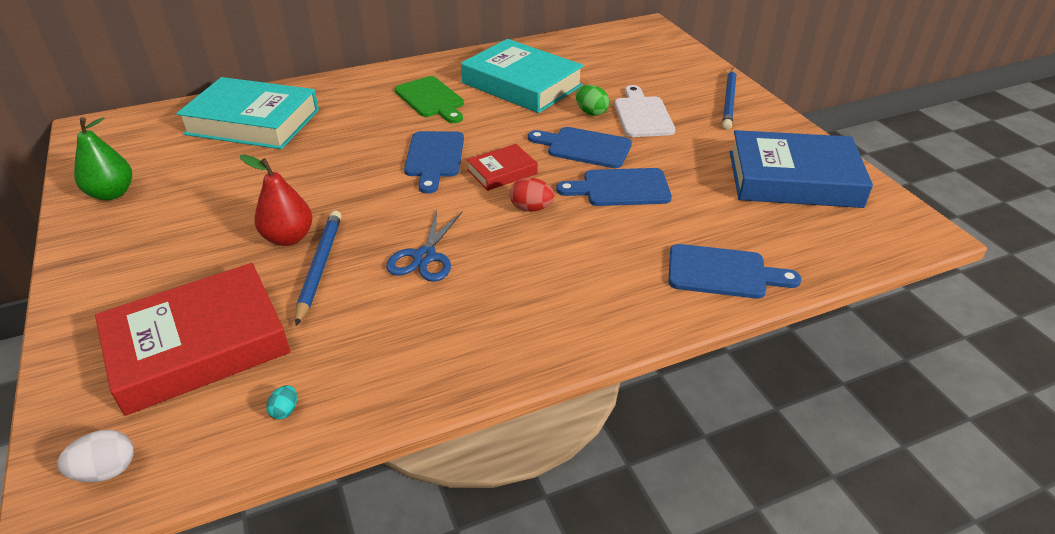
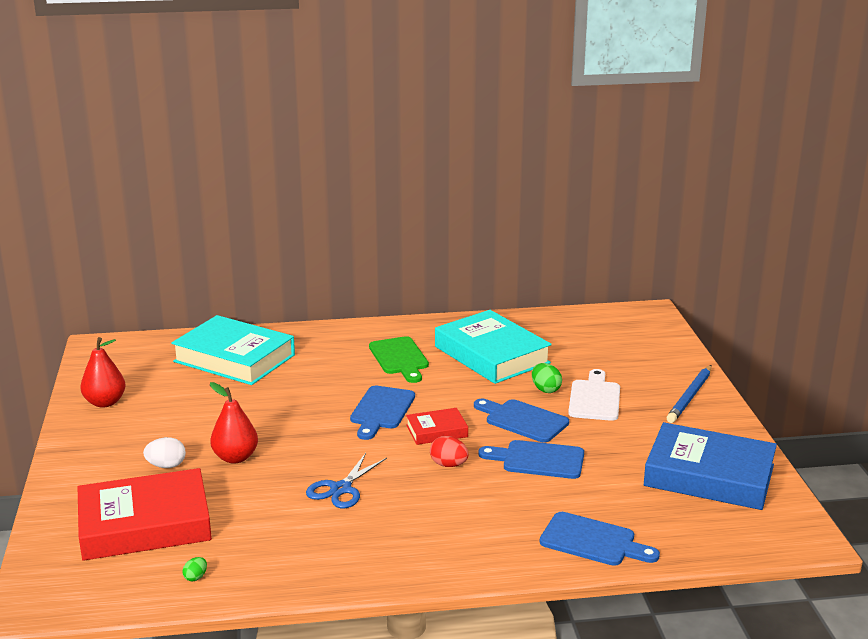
camera: 15 degrees right, 15 degrees down
(106, 471) = (63, 591): white egg -> white egg (166, 466)
(112, 193) = (105, 402): green pear -> red pear
(285, 410) = (195, 577): turquoise egg -> green egg
(320, 267) = (253, 483): blue pencil -> none

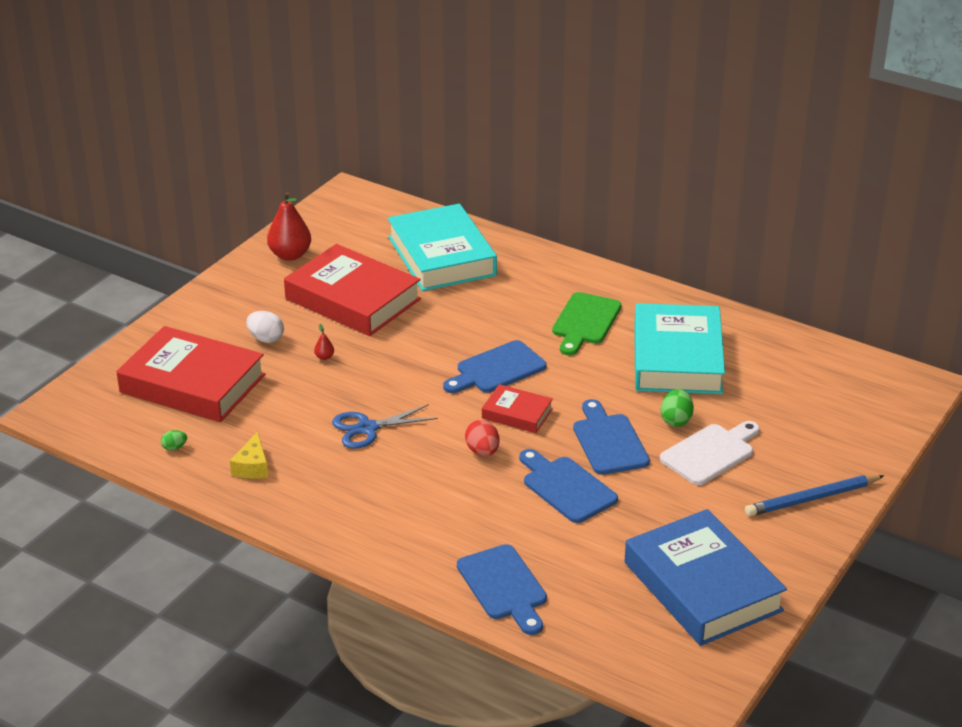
camera: 40 degrees right, 10 degrees up
(202, 411) = (352, 299): none -> red book
(235, 457) = (324, 357): red pear -> red pear, size x0.42
(285, 558) = (252, 466): none -> yellow cheese

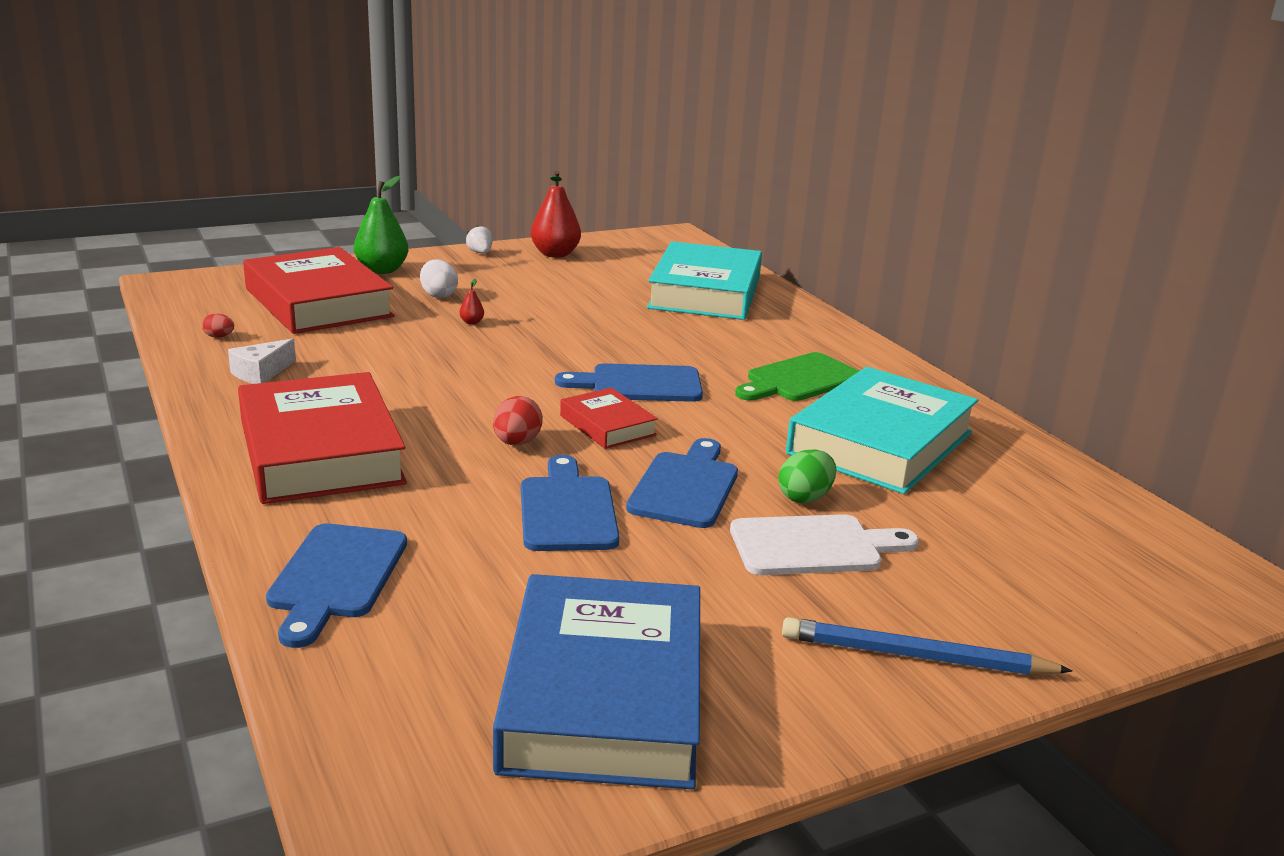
camera: 30 degrees right, 10 degrees down
(174, 447) = (219, 337): green egg -> red egg
(188, 328) = (382, 270): none -> green pear
(234, 277) = (480, 253): none -> white strawberry
(252, 466) = (261, 373): yellow cheese -> white cheese
(352, 299) = (567, 295): red book -> red book (320, 451)
(367, 428) = (424, 383): blue scissors -> none

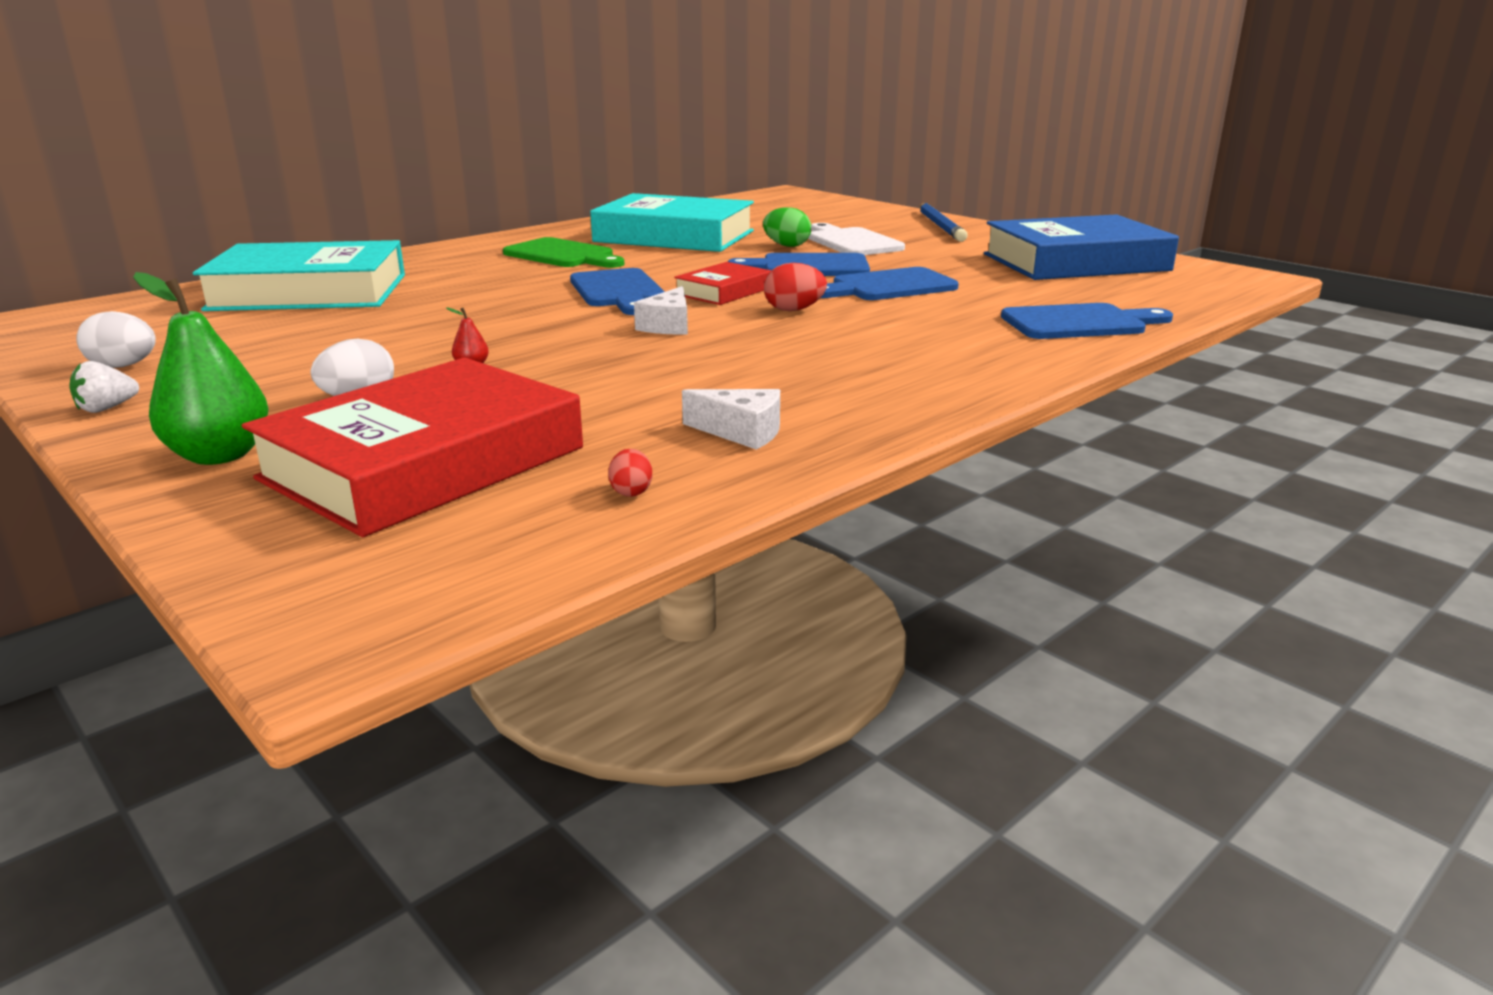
camera: 105 degrees left, 0 degrees up
(320, 451) = (904, 364): red book -> none
(512, 387) = (668, 326): none -> white cheese
(555, 254) = (123, 366): red pear -> white egg

